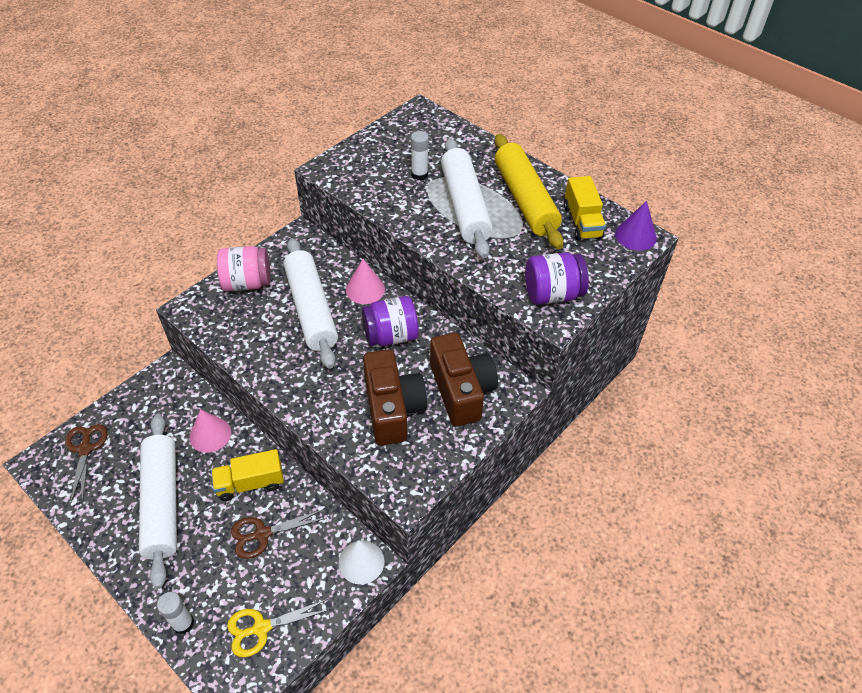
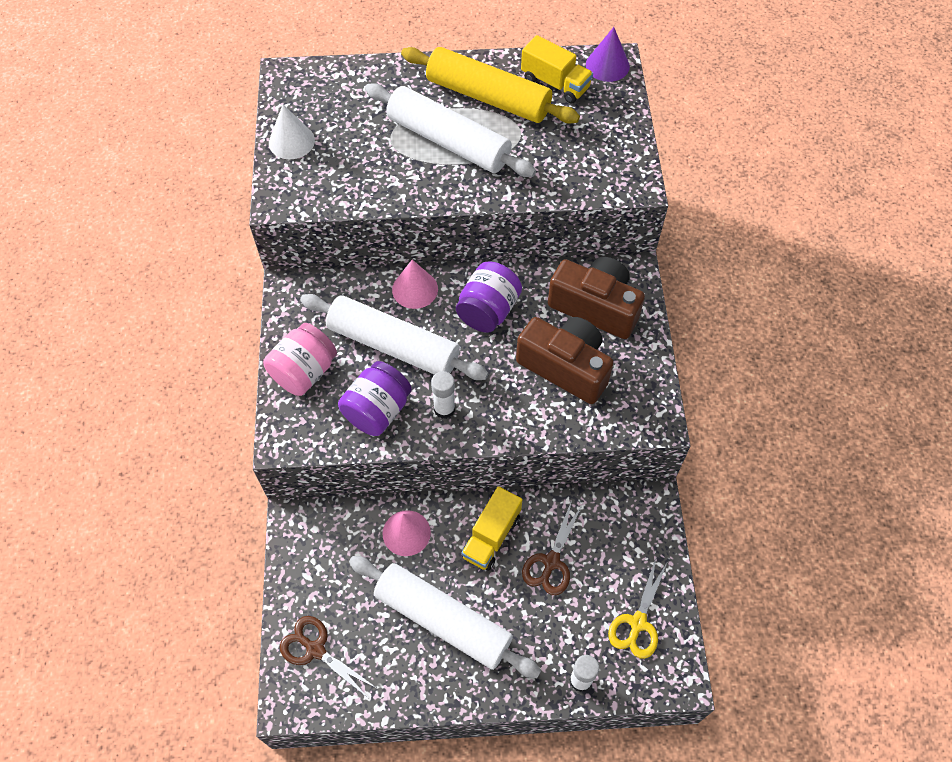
camera: 45 degrees left, 10 degrees up
(361, 562) = (644, 508): white cone -> white cone (291, 141)
(419, 175) = (372, 141): white glue stick -> white glue stick (444, 409)
(552, 294) = (609, 165): purple jar -> purple jar (377, 410)

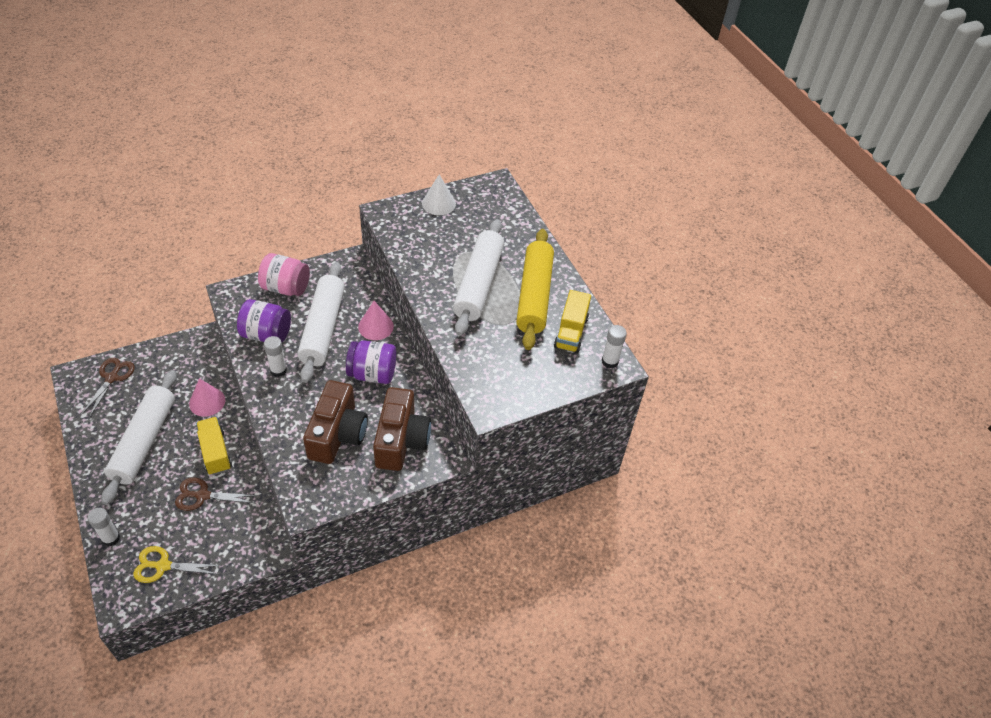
camera: 65 degrees right, 10 degrees down
(491, 536) = (215, 452): yellow truck -> yellow truck turned 60 degrees clockwise
(607, 65) = (610, 361): purple cone -> white glue stick

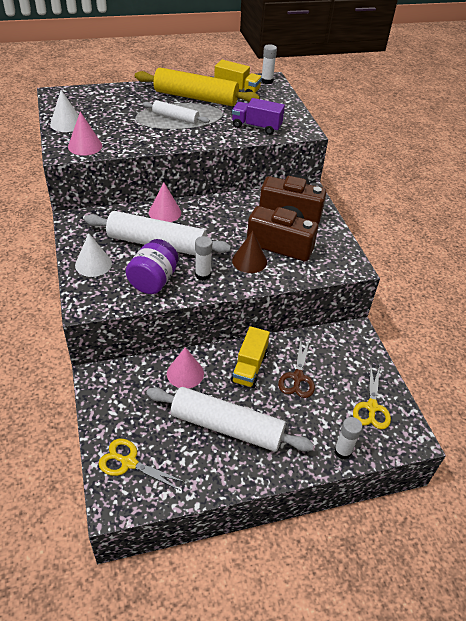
camera: 80 degrees left, 5 degrees down
(112, 378) = (129, 462): brown scissors -> yellow scissors
(215, 452) = (249, 367): yellow truck -> yellow truck turned 60 degrees counterclockwise
(286, 288) = (93, 264): pink jar -> white cone
(305, 407) = (249, 261): none -> brown cone
(372, 373) = (219, 219): purple jar -> none
(399, 225) = (85, 146): none -> pink cone
(478, 284) = (175, 118): white rolling pin -> white rolling pin, size x0.54
(482, 359) = (256, 127): none -> purple truck

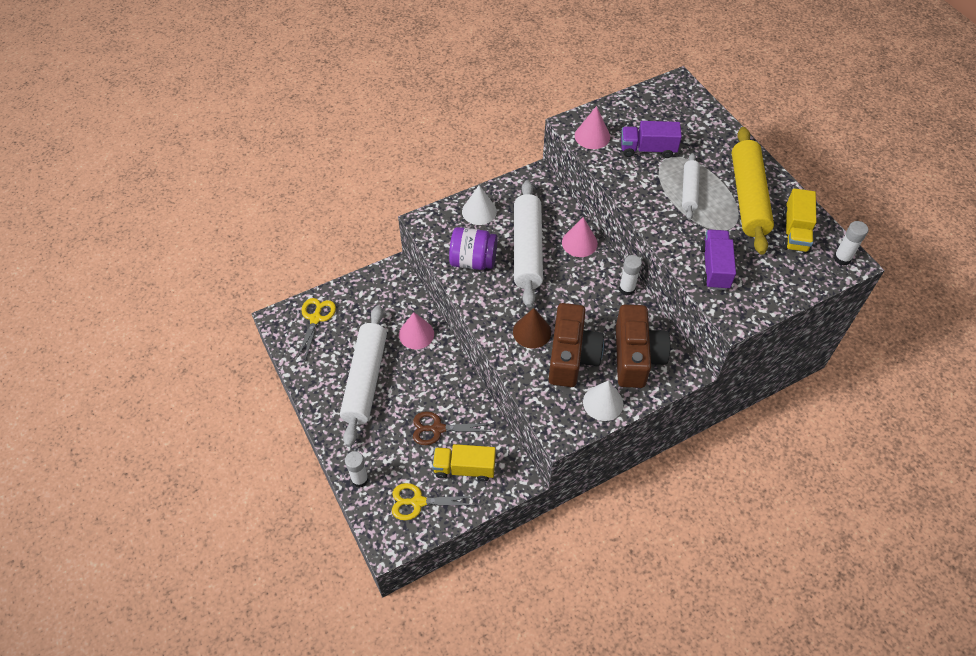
camera: 80 degrees right, 10 degrees up
(66, 123) = (625, 110): white cone -> white cone (603, 403)
(119, 124) = (648, 149): none -> purple truck
(202, 275) = (495, 297): white glue stick -> white glue stick (627, 289)
(249, 367) = (438, 384): yellow truck -> yellow truck (464, 468)

